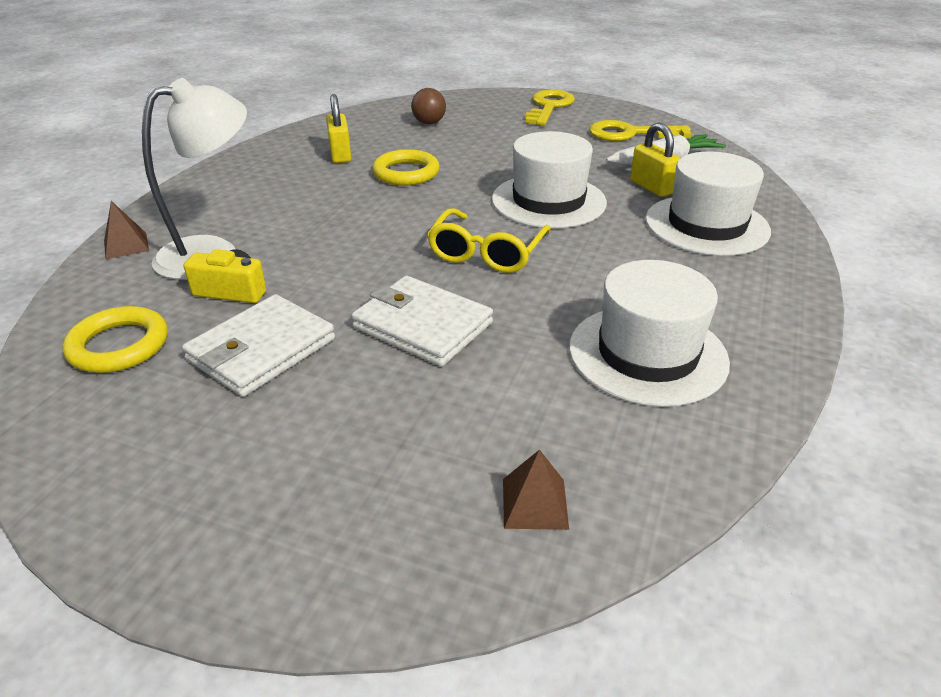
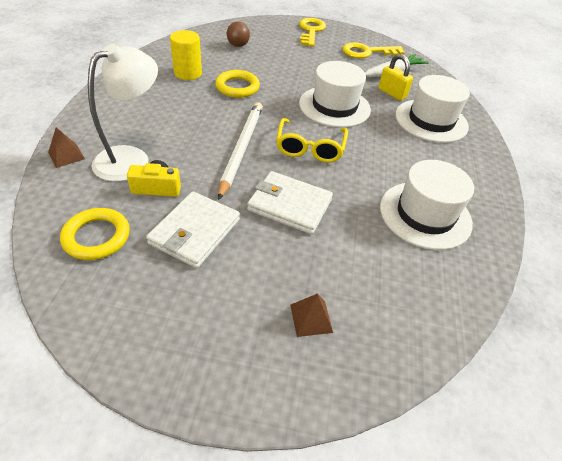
camera: 15 degrees left, 10 degrees up
(340, 155) = (188, 73): yellow padlock -> yellow cylinder
(378, 249) = (241, 149): none -> white pencil
(534, 503) = (395, 321): brown pyramid -> brown pyramid (311, 318)

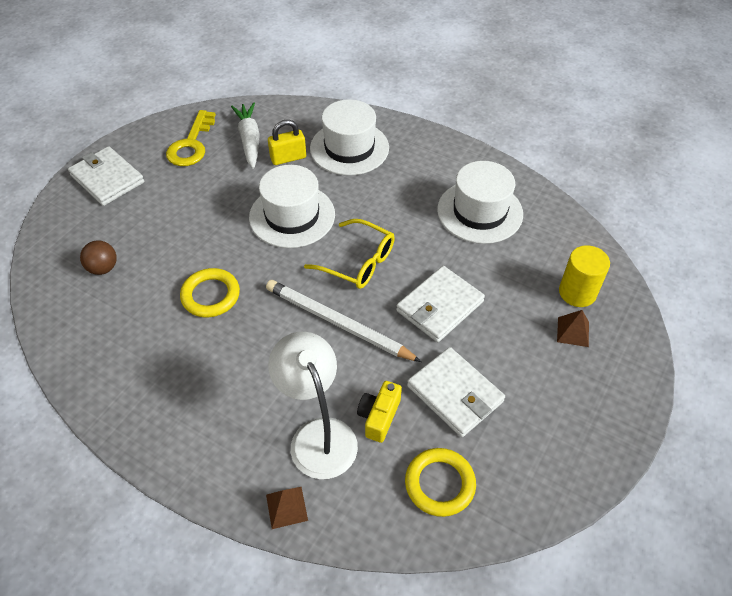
camera: 65 degrees left, 5 degrees up
(188, 73) = (150, 342): yellow cylinder -> yellow cylinder (577, 292)
(311, 31) = (107, 179): yellow key -> white wallet

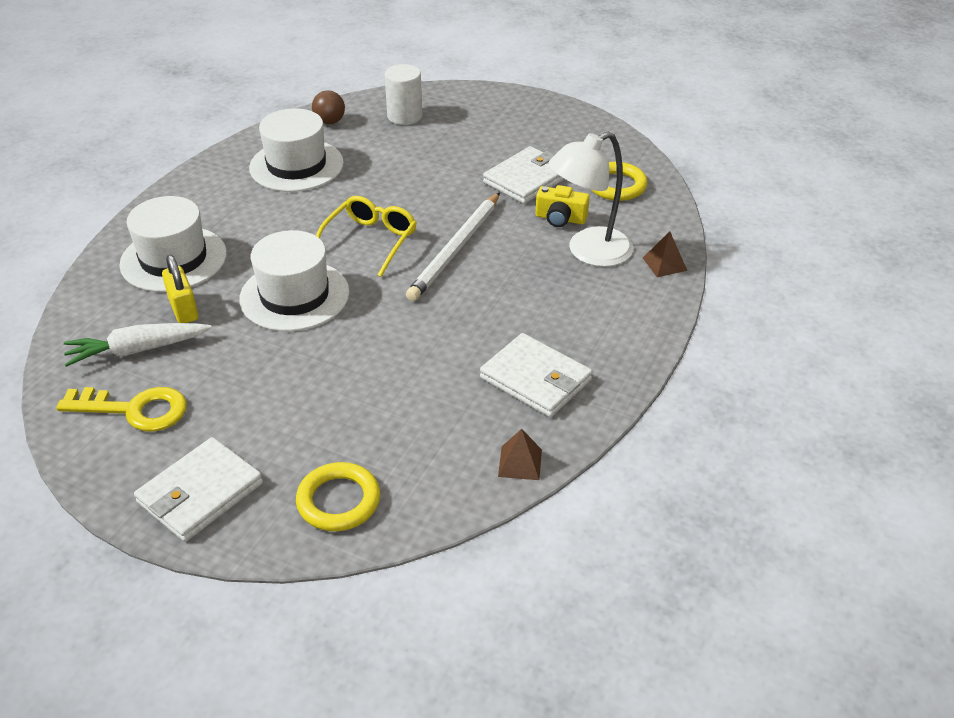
camera: 95 degrees left, 10 degrees down
(103, 268) = (386, 455): brown ball -> brown ball (329, 122)
(210, 295) = (426, 346): yellow ring -> yellow ring (338, 501)
(439, 306) = (428, 188): white wallet -> white wallet (536, 379)
(573, 332) = (450, 120): brown pyramid -> brown pyramid (520, 463)
(577, 292) = (404, 116): yellow cylinder -> white cylinder

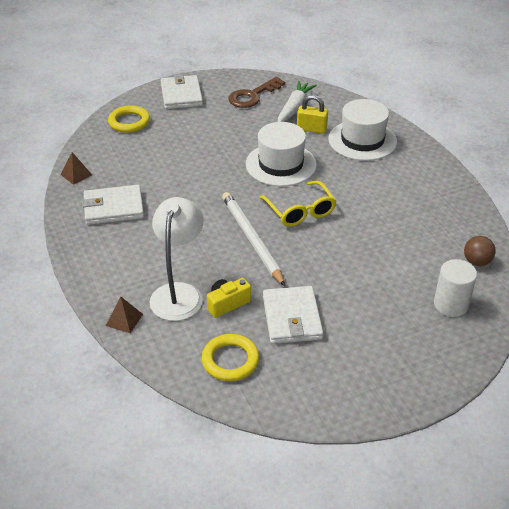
camera: 130 degrees right, 0 degrees up
(135, 410) = (252, 96): yellow key -> brown key
(296, 165) = (424, 220): white hat -> none

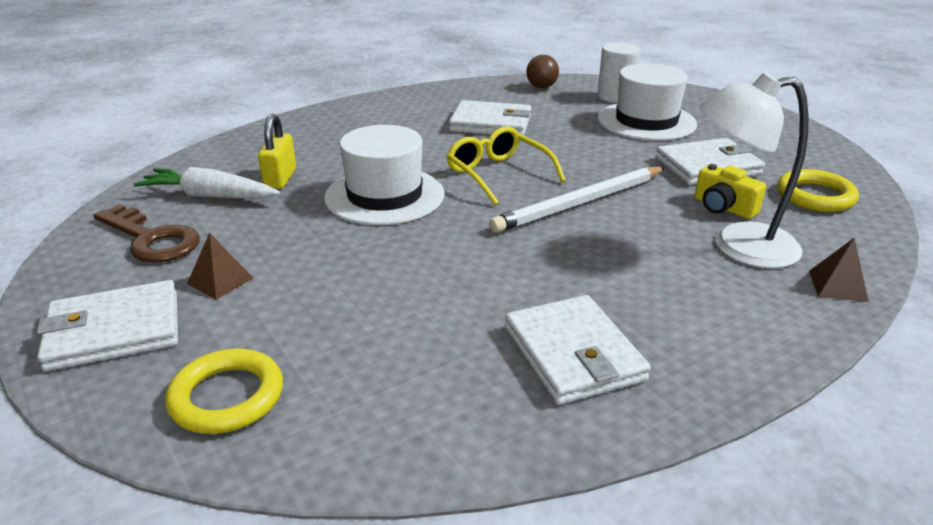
camera: 100 degrees left, 10 degrees down
(76, 174) = (473, 445): brown pyramid -> brown pyramid (220, 280)
(300, 211) = (498, 174): yellow glasses -> yellow glasses turned 90 degrees counterclockwise
(362, 140) = (313, 143): white hat -> white hat (646, 121)
(390, 220) = (491, 123): none -> white wallet

